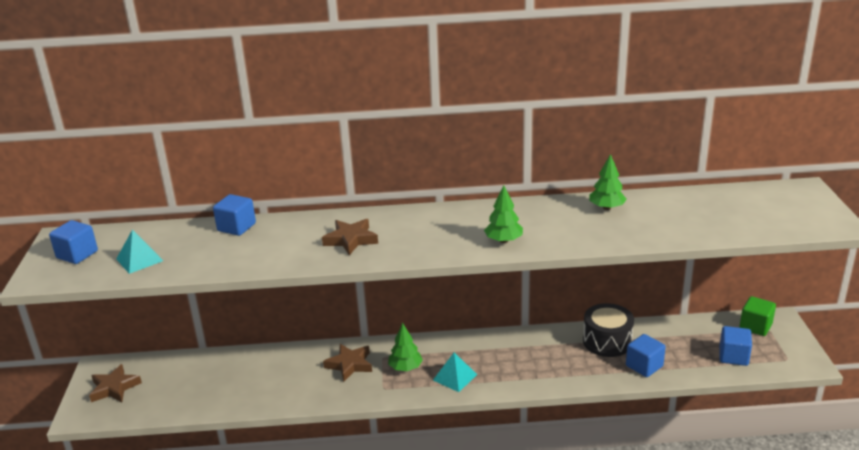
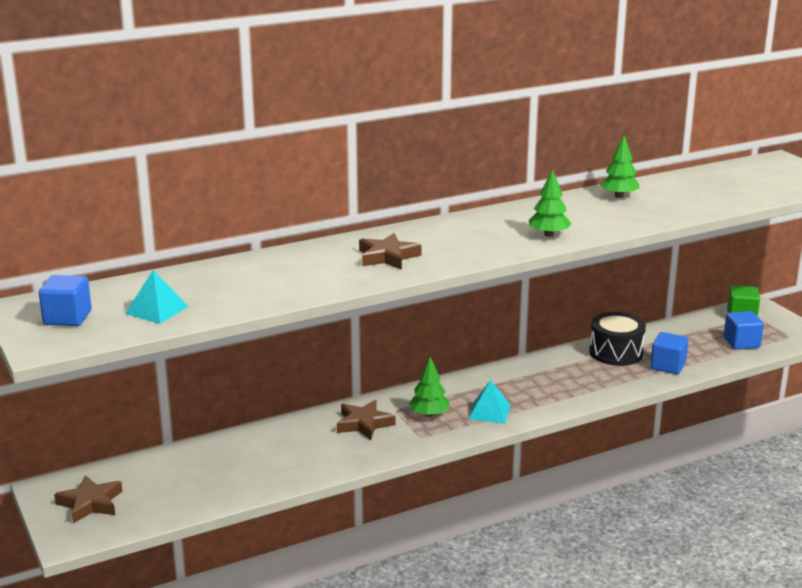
camera: 25 degrees left, 5 degrees down
(236, 227) = (240, 265): blue cube -> none

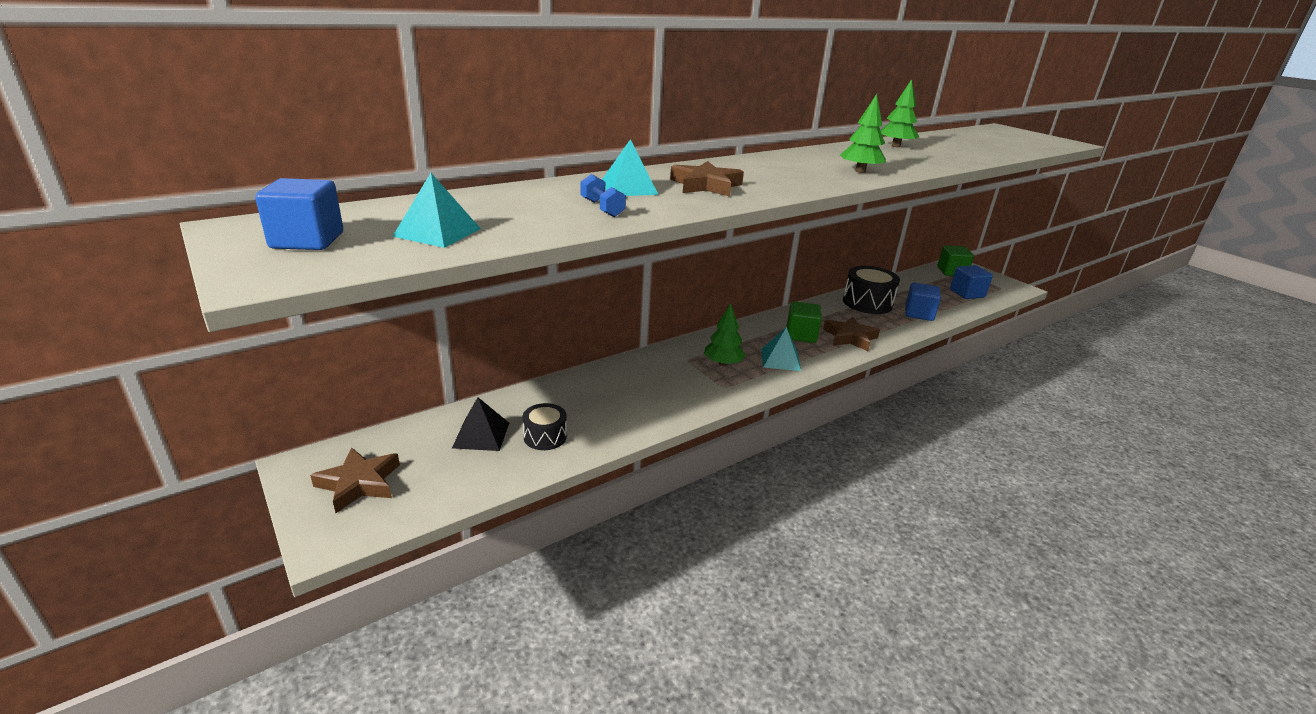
camera: 10 degrees left, 5 degrees up
(191, 471) = (481, 435): none -> black pyramid
(245, 474) = (545, 437): none -> black drum
(287, 284) = (602, 208): none -> blue dumbbell
(318, 261) = (628, 188): none -> turquoise pyramid
(364, 424) = (660, 375): brown star -> brown star (850, 337)
(523, 387) = (801, 335): none -> green cube

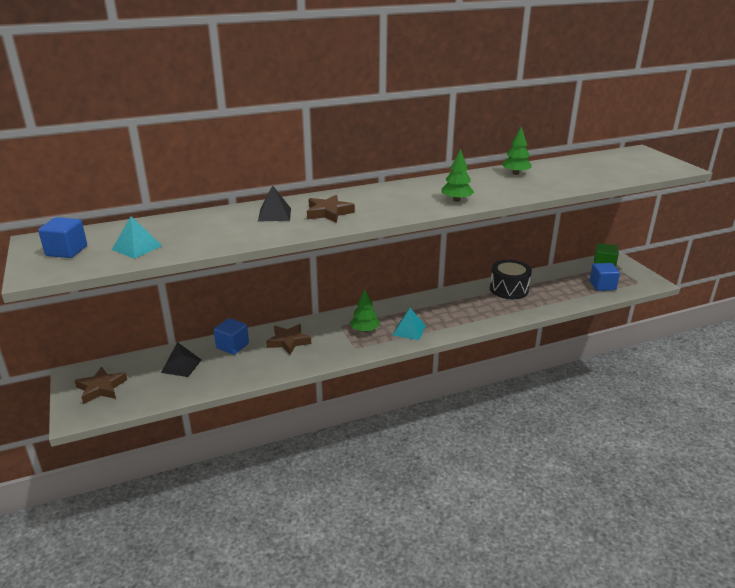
camera: 15 degrees right, 0 degrees up
(545, 437) = (219, 371): black drum -> none
(602, 208) = (244, 231): blue dumbbell -> none
(628, 188) = (274, 214): turquoise pyramid -> black pyramid
(801, 335) = (437, 312): green cube -> none
(850, 337) = (474, 317): brown star -> brown star (288, 341)
(919, 314) = (546, 301): blue cube -> blue cube (232, 346)

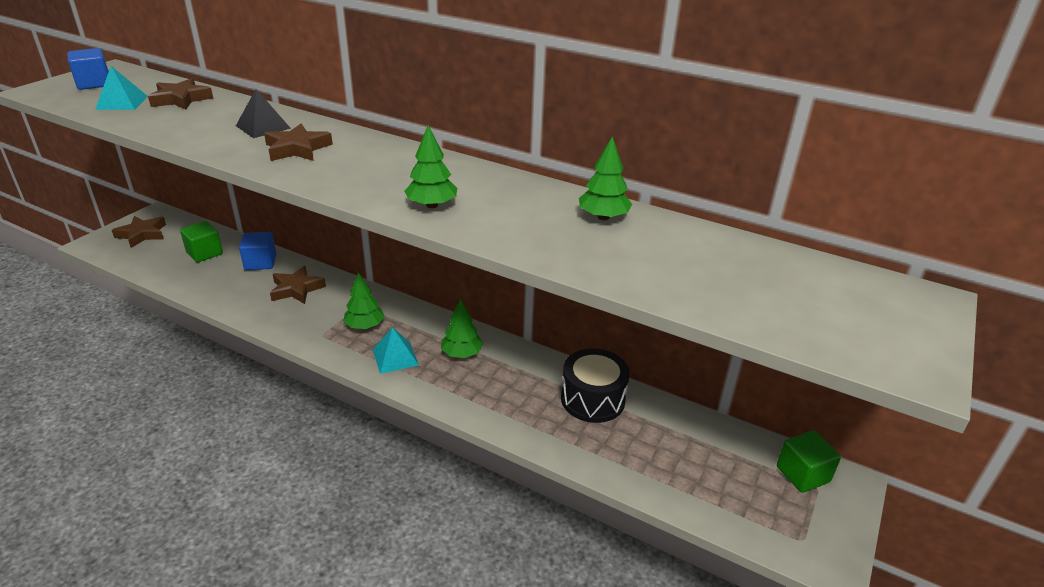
camera: 50 degrees right, 5 degrees up
(170, 228) = (181, 99): none -> brown star
(181, 366) = (204, 253): black pyramid -> green cube
(430, 309) = (461, 353): none -> green tree
(602, 286) = (729, 496): blue cube -> none

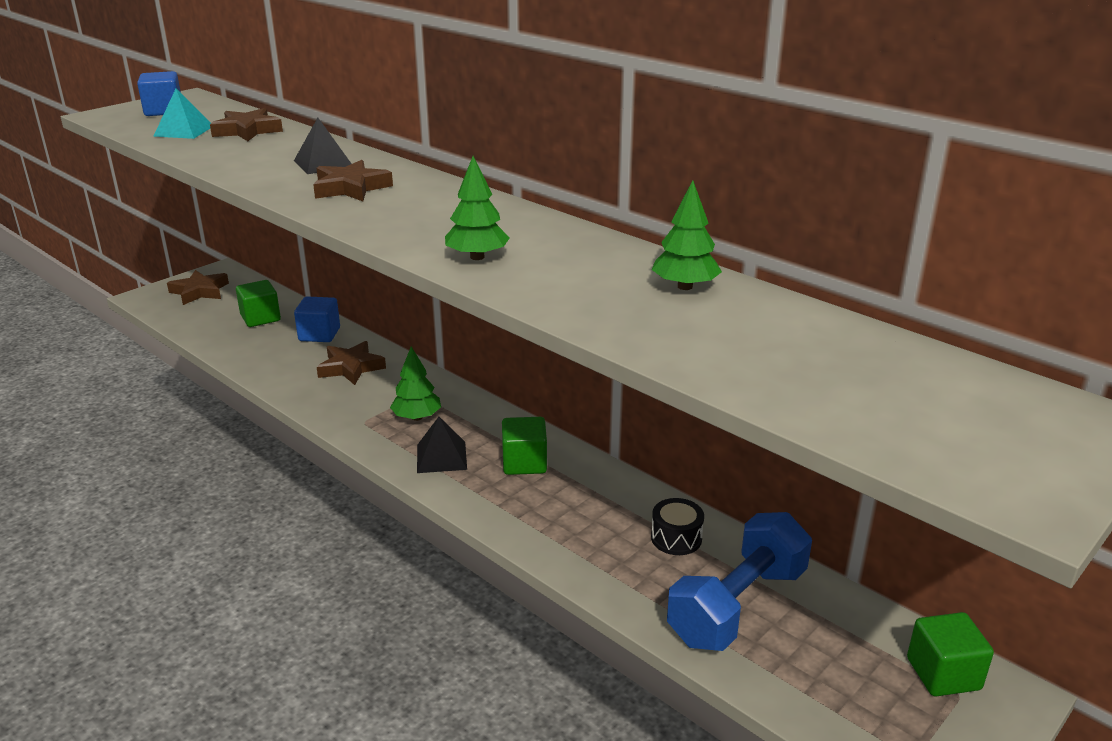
camera: 15 degrees right, 5 degrees down
(395, 357) = (441, 457): turquoise pyramid -> black pyramid
(461, 353) = (524, 463): green tree -> green cube
(592, 399) = (676, 538): black drum -> black drum, size x0.59
(652, 446) = (737, 606): none -> blue dumbbell

